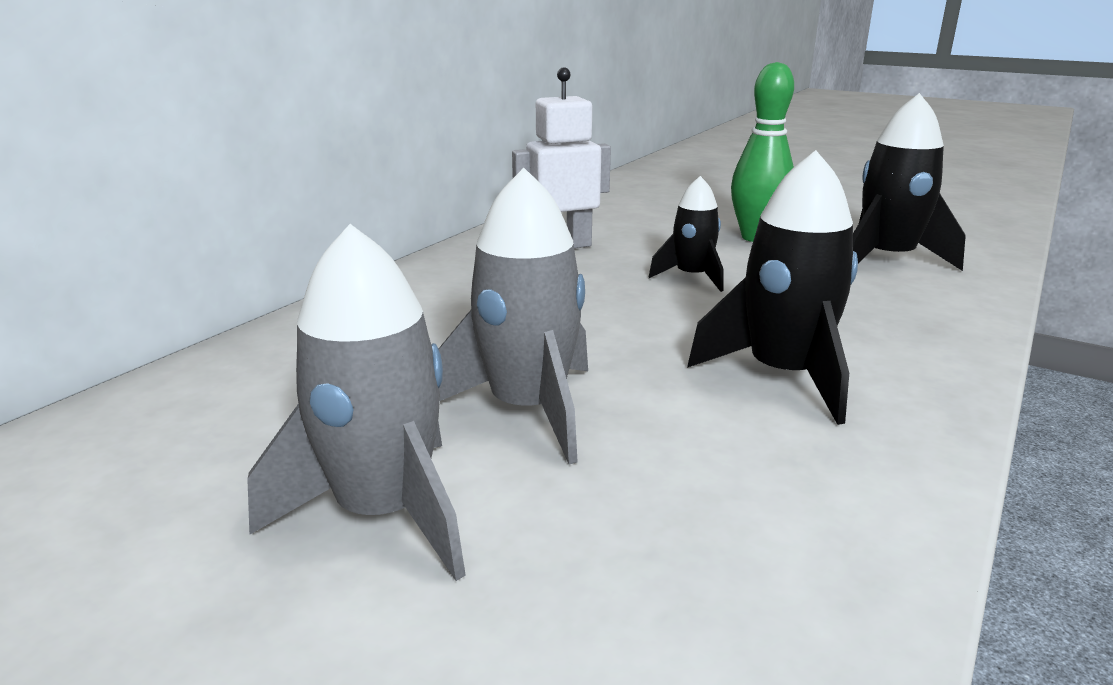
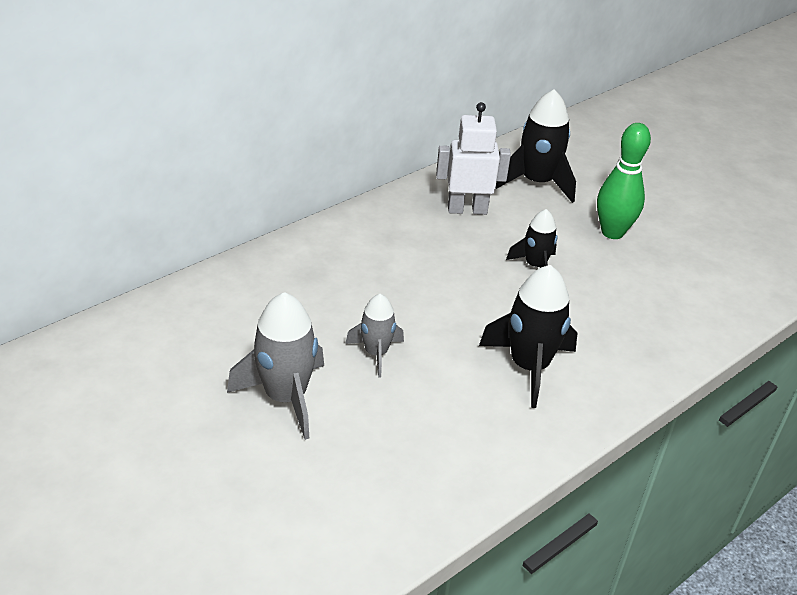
camera: 15 degrees right, 15 degrees up
(527, 409) = (376, 353): grey rocket -> grey rocket, size x0.60
(886, 260) = (686, 281): black rocket -> black rocket (536, 182)

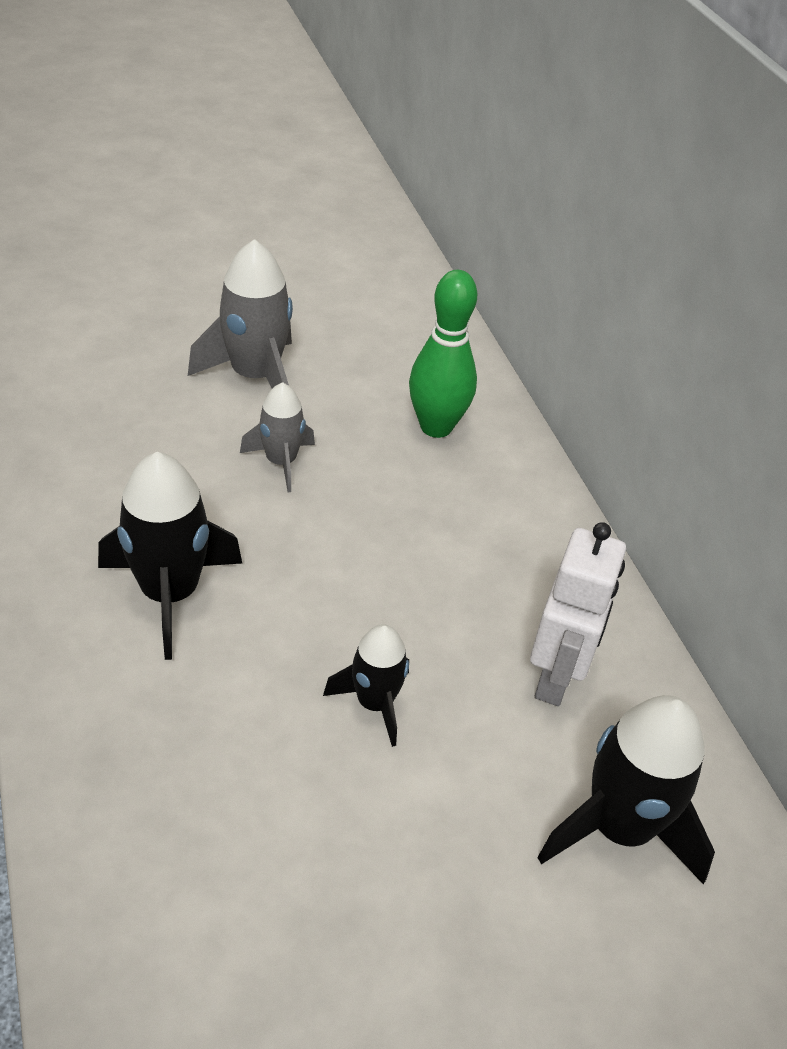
camera: 110 degrees right, 5 degrees up
(612, 232) = (422, 879): green bowling pin -> green bowling pin (436, 427)

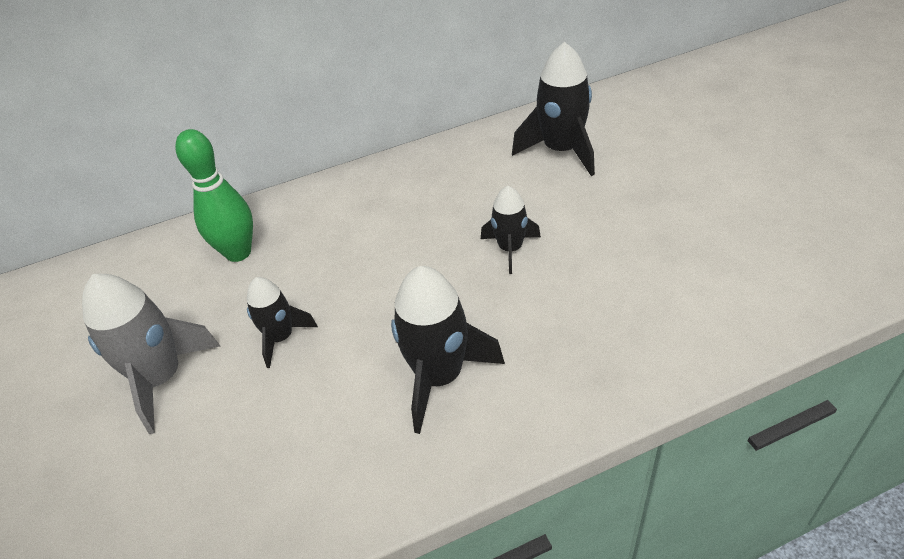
camera: 85 degrees left, 0 degrees up
(281, 462) = (281, 337): grey rocket -> black rocket
(556, 677) = (468, 178): white robot -> none

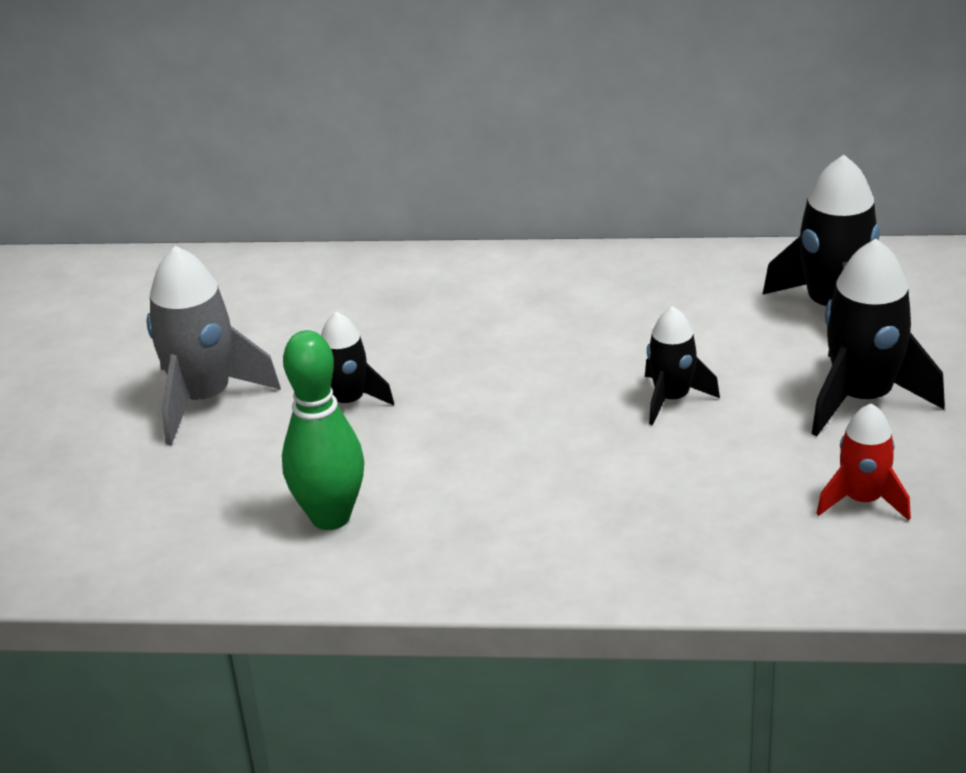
camera: 25 degrees right, 10 degrees down
(238, 253) = (355, 301): green bowling pin -> green bowling pin (330, 517)
(439, 376) = (491, 496): black rocket -> black rocket (863, 398)
(687, 279) = (862, 500): none -> red rocket

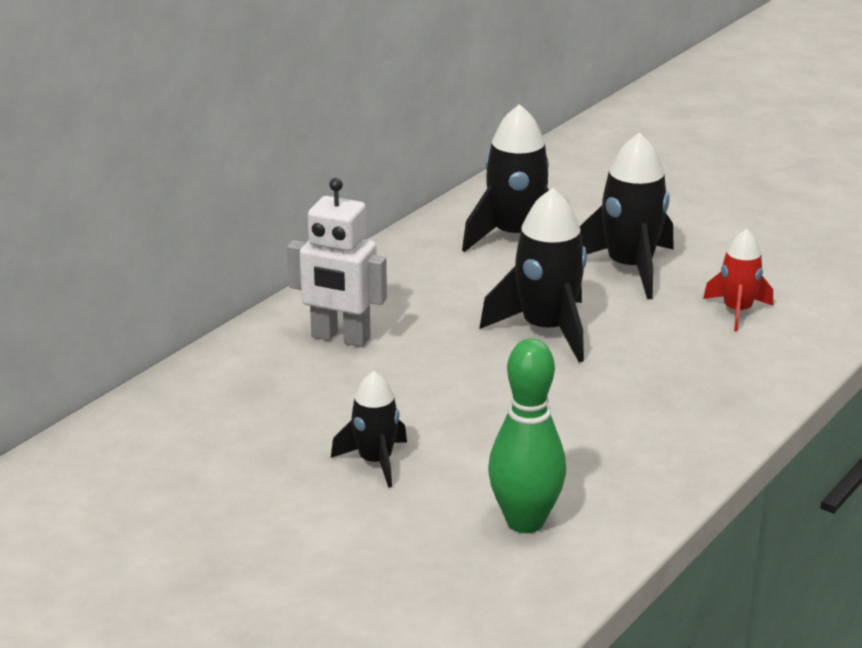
camera: 60 degrees left, 5 degrees down
(204, 399) = (274, 531): grey rocket -> none
(523, 301) = (340, 338): none -> white robot
(672, 399) = (546, 330): black rocket -> black rocket, size x1.66

